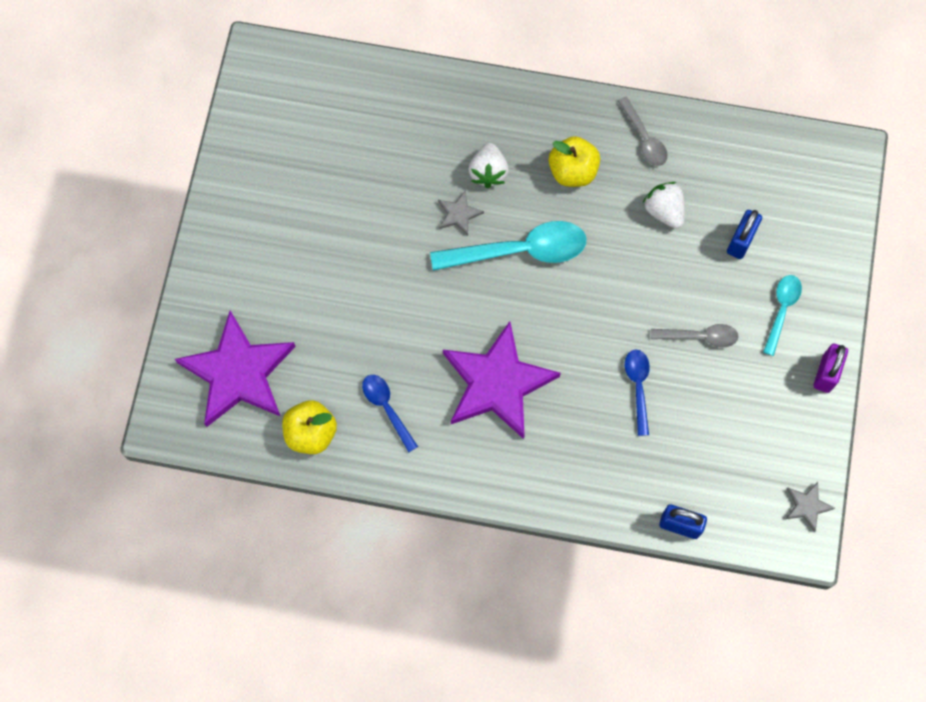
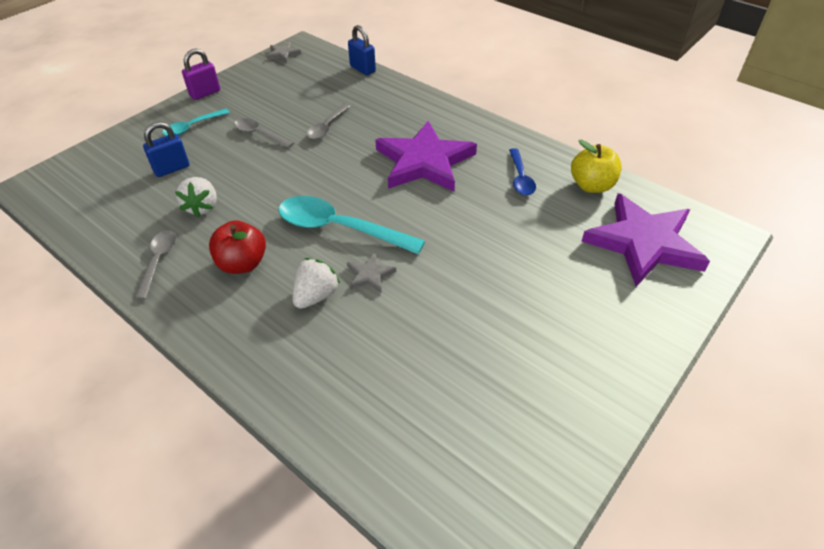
camera: 150 degrees left, 25 degrees down
(572, 171) = (242, 264): yellow apple -> red apple
(638, 387) = (327, 127): blue spoon -> grey spoon

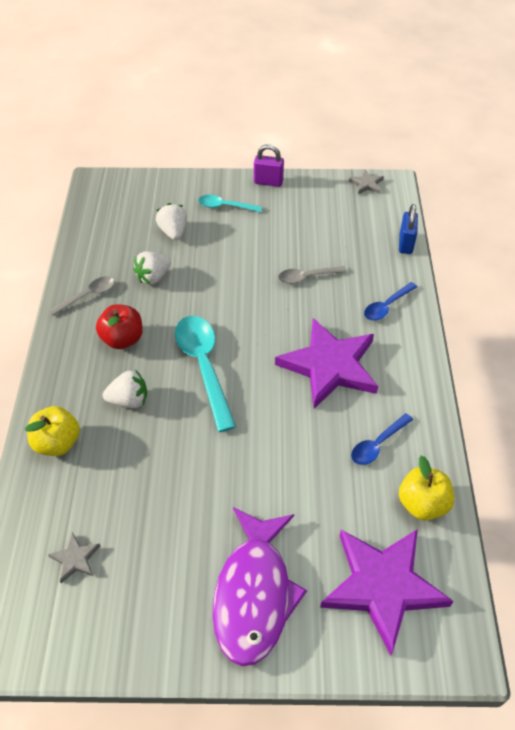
camera: 50 degrees right, 5 degrees up
(172, 169) = (173, 232): blue padlock -> white strawberry
(260, 134) = (256, 247): grey spoon -> none
(302, 376) = (57, 443): none -> yellow apple
(370, 275) = (174, 417): grey star -> grey star (75, 559)
(405, 107) = (387, 306): none -> blue spoon
(593, 319) = (254, 594): none -> purple fish

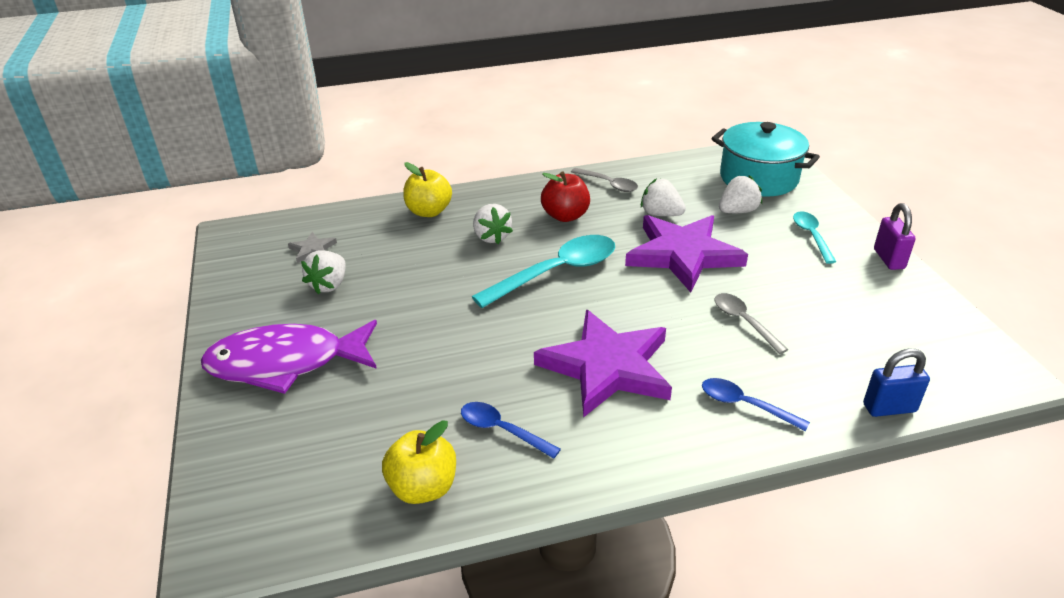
camera: 75 degrees right, 15 degrees down
(134, 203) = (758, 178): none -> turquoise pot
(147, 547) = (329, 285): none -> white strawberry
(366, 184) = (981, 347): grey star -> none
(383, 586) = (302, 464): purple star -> purple star (683, 255)

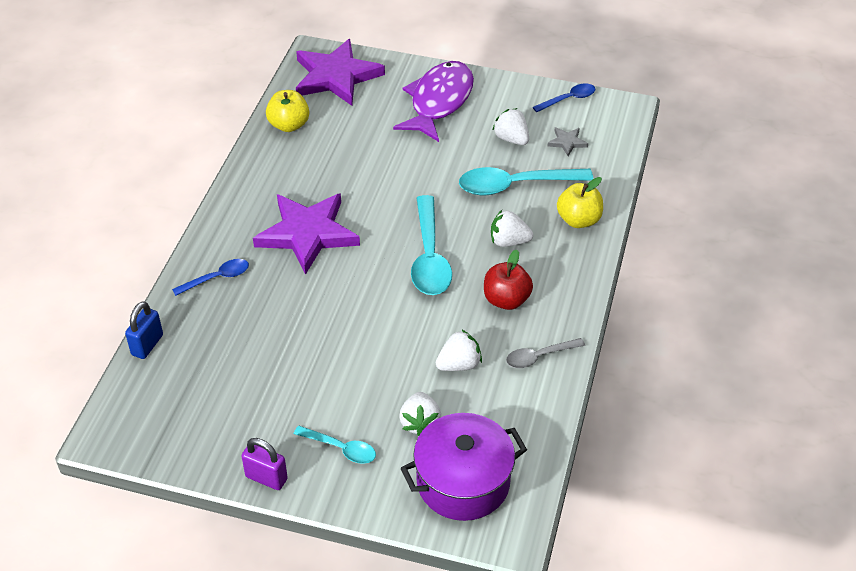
camera: 120 degrees right, 10 degrees up
(406, 258) = (516, 185): none -> turquoise spoon
(502, 430) = (300, 167): blue spoon -> blue spoon (568, 99)
(683, 255) = (389, 343): purple star -> purple star (336, 76)
(744, 322) = (284, 328): grey spoon -> none
(758, 178) = (463, 482): turquoise pot -> purple pot

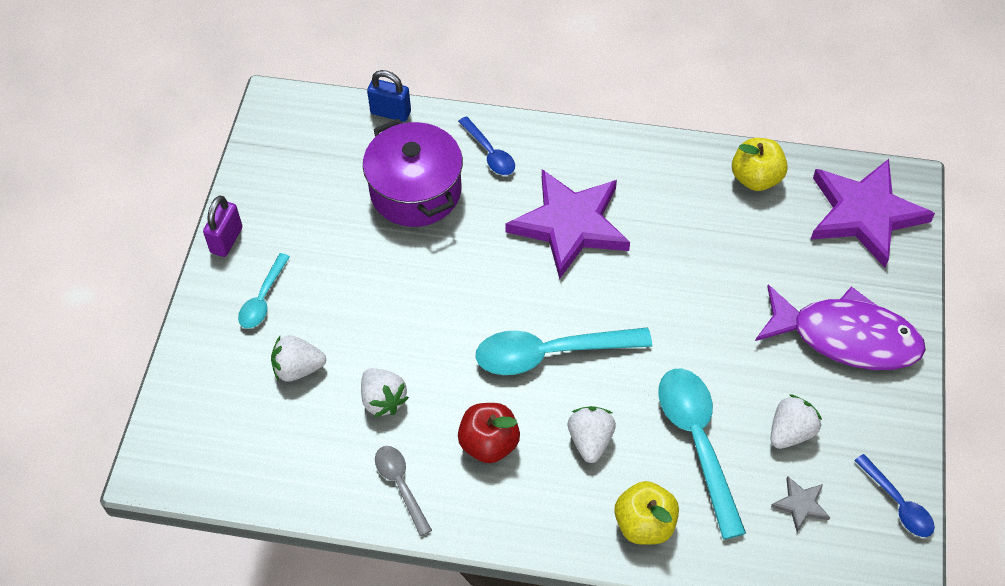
camera: 85 degrees right, 10 degrees up
(463, 482) = (220, 417): purple pot -> purple pot (415, 191)

